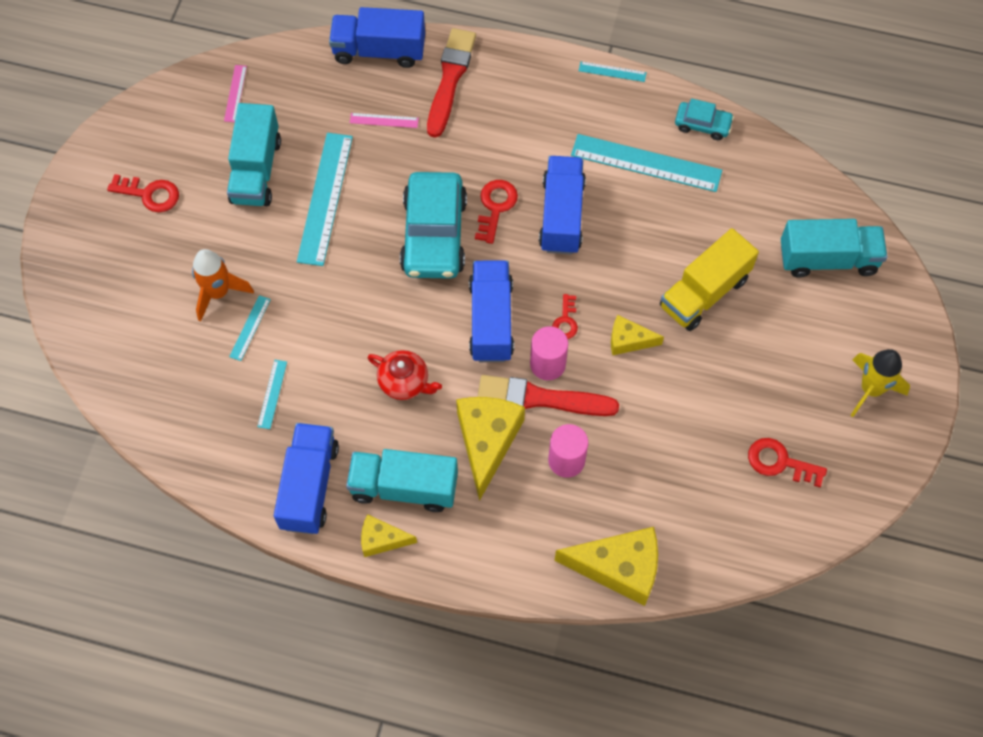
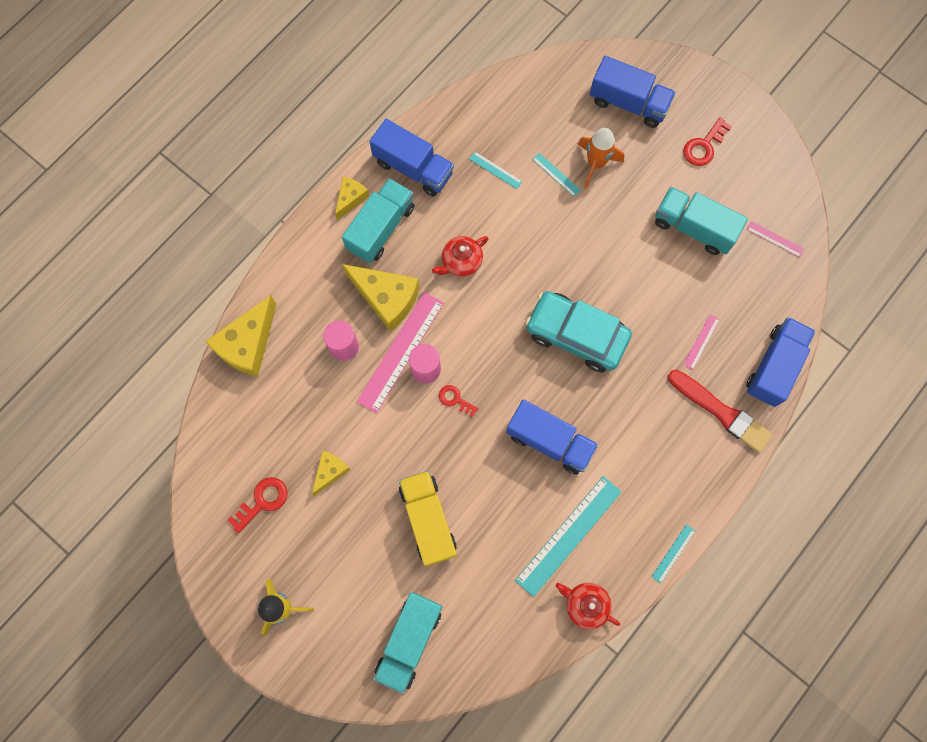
camera: 115 degrees right, 10 degrees up
(325, 198) = (645, 268): turquoise ruler -> none
(491, 321) = (482, 344): blue truck -> blue truck (628, 103)
(495, 207) = (580, 393): red key -> none
(541, 398) = (401, 352): red brush -> pink ruler
(628, 340) = (416, 439): yellow cheese -> yellow cheese (330, 471)
(702, 125) = (585, 605): turquoise car -> red teapot

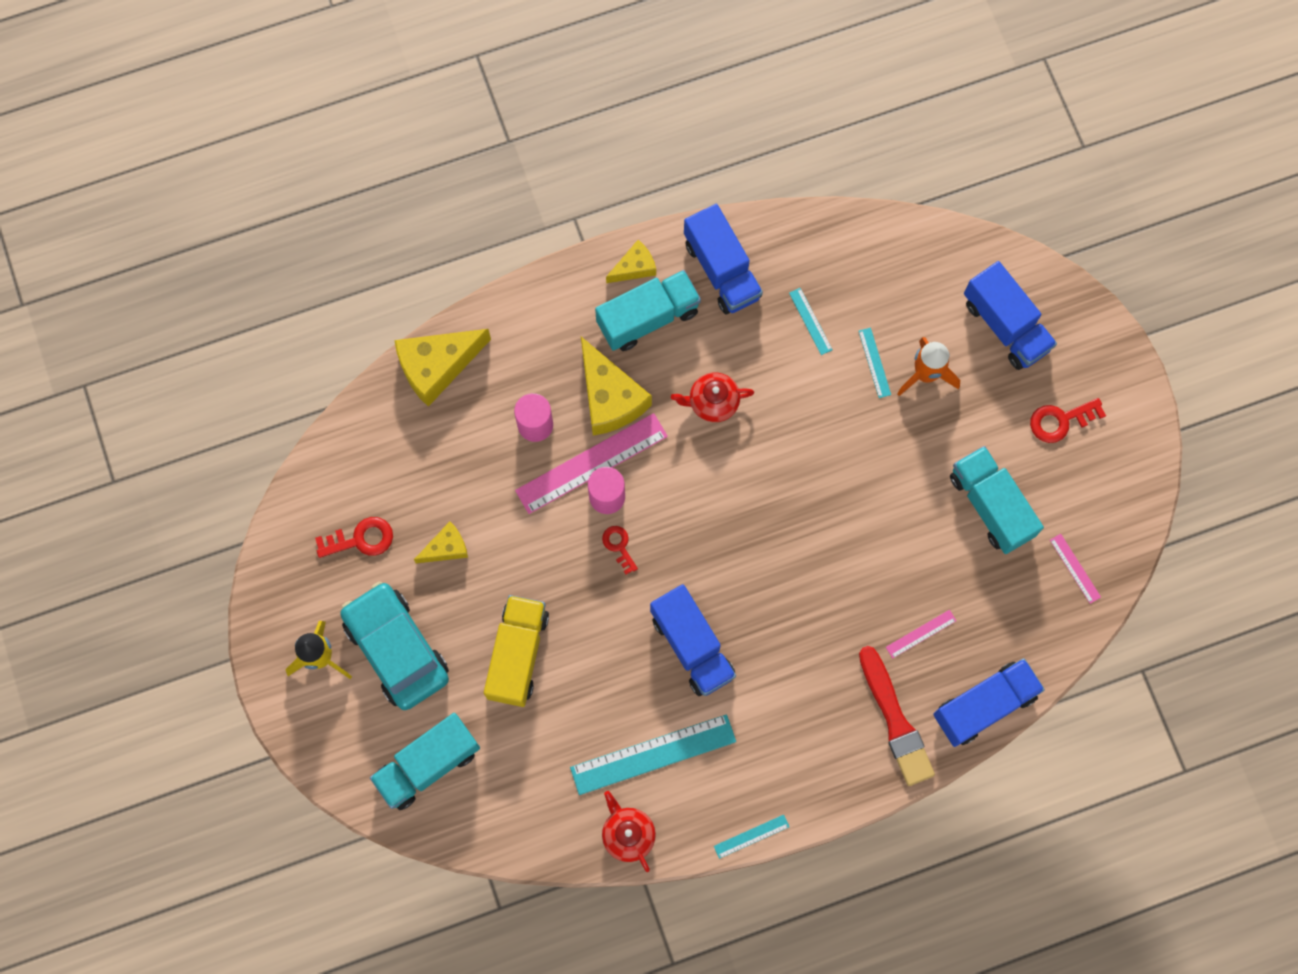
camera: 30 degrees right, 0 degrees up
(576, 335) = (789, 550): turquoise car -> turquoise car (396, 649)

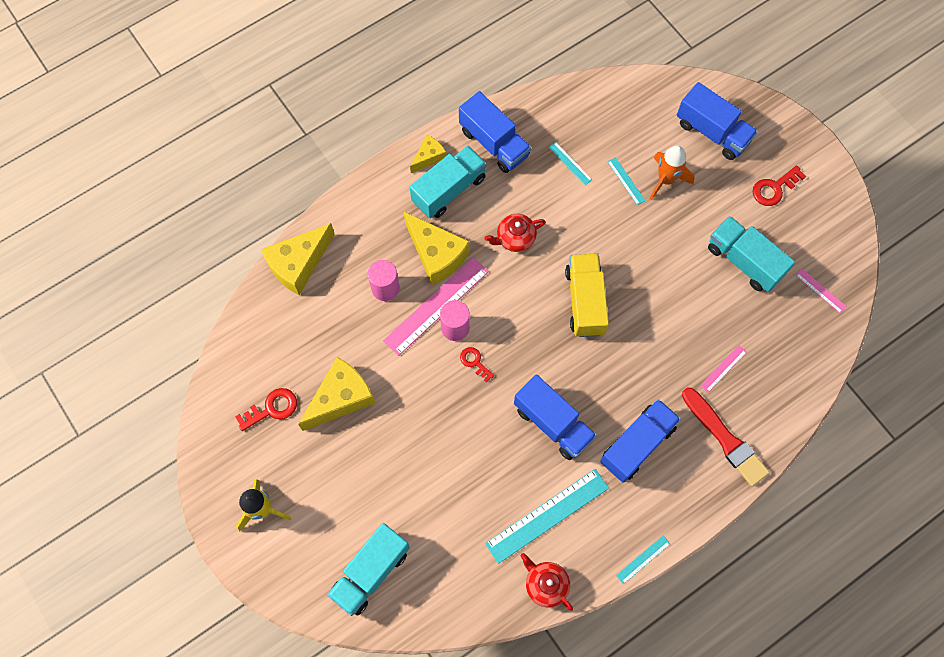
camera: 15 degrees left, 5 degrees down
(396, 649) = (322, 486): turquoise car -> none
(446, 548) = (341, 398): yellow cheese -> yellow cheese, size x1.82
(517, 655) = (419, 466): yellow truck -> yellow truck (585, 301)
(984, 705) = (788, 410): blue truck -> blue truck (637, 445)

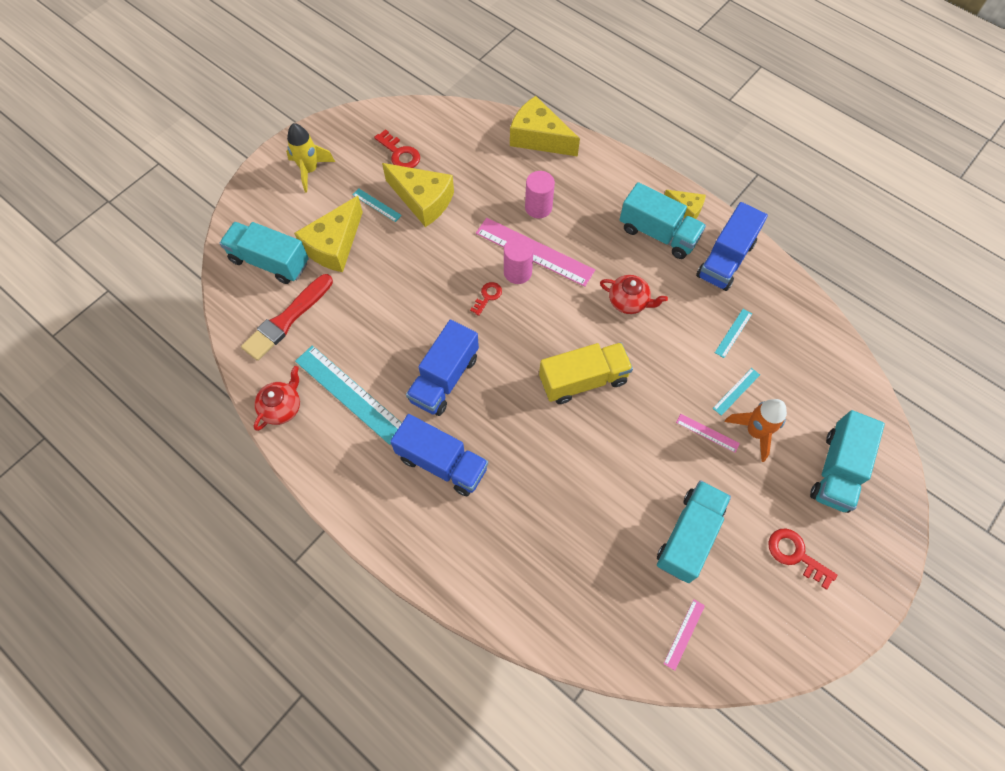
camera: 75 degrees right, 5 degrees down
(436, 254) = (587, 239): yellow cheese -> yellow cheese (334, 245)
(515, 238) = (629, 301): red teapot -> red teapot turned 150 degrees clockwise
(643, 559) = (322, 493): turquoise ruler -> turquoise ruler (377, 205)
(712, 132) = (837, 470): blue truck -> turquoise truck
(723, 368) = (552, 536): pink ruler -> pink ruler (707, 433)
(725, 439) = (471, 553): red brush -> red brush (287, 319)

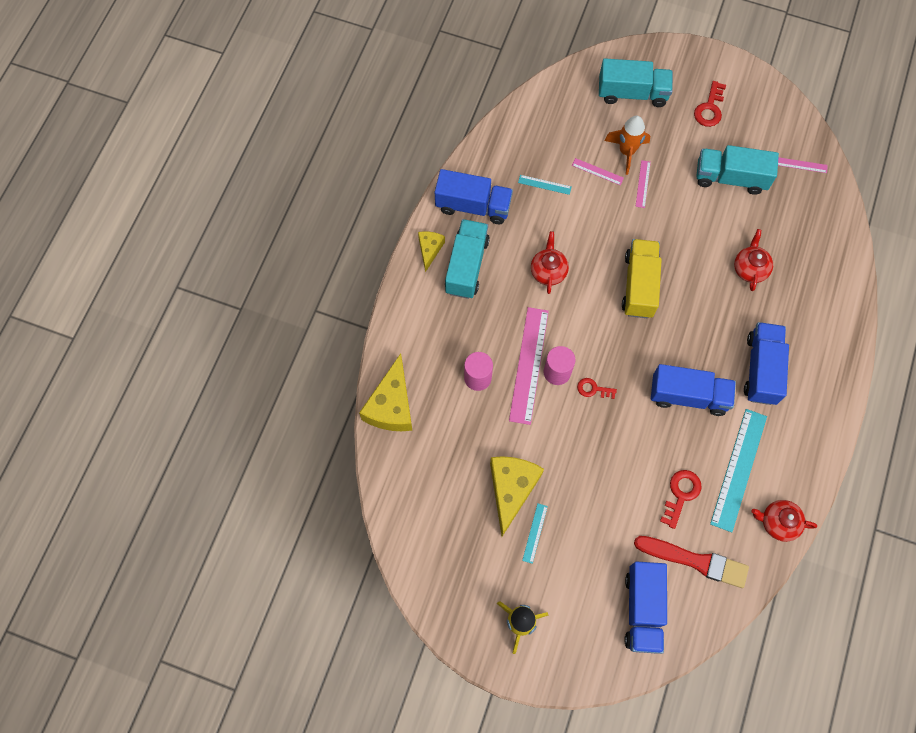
camera: 110 degrees left, 5 degrees up
(270, 262) = (642, 609): turquoise truck -> blue truck
(334, 245) = (598, 554): yellow cheese -> none
(400, 154) = (462, 537): red key -> red key (681, 494)
(563, 505) = (750, 268): none -> red teapot
(583, 380) = (639, 285): yellow truck -> yellow truck turned 45 degrees clockwise
(736, 391) = (597, 171): turquoise ruler -> pink ruler

